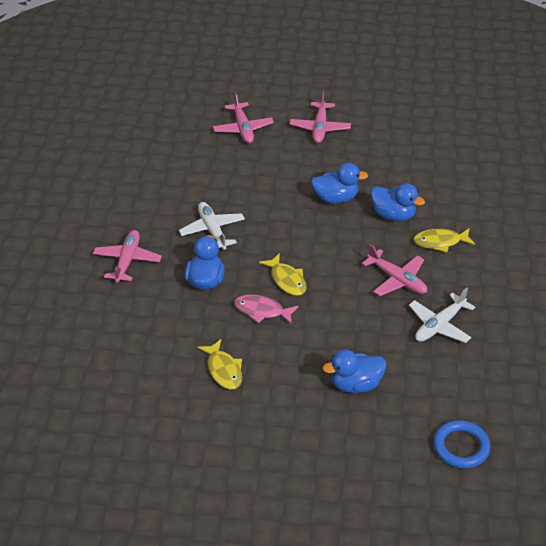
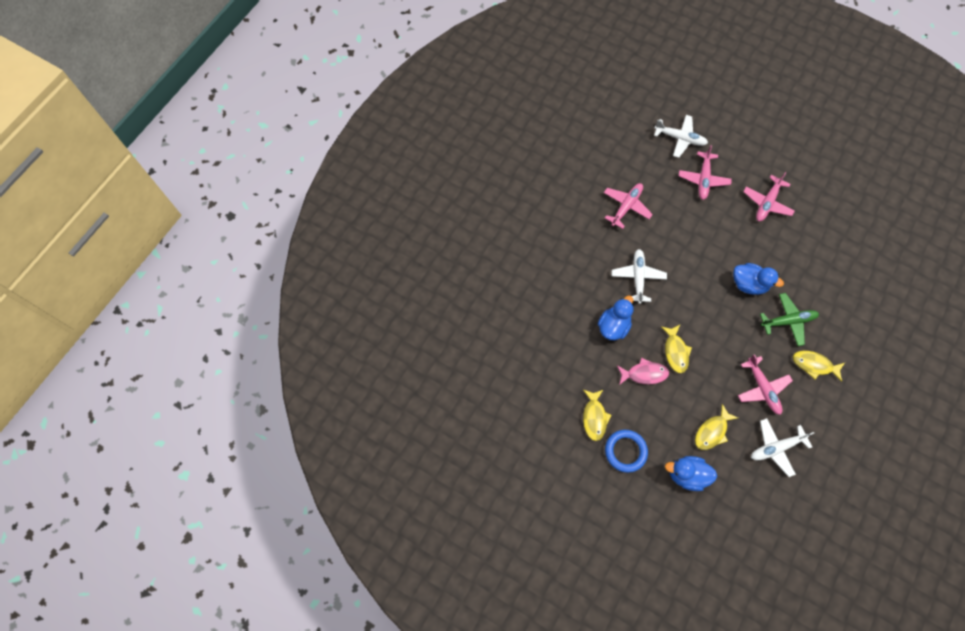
camera: 25 degrees right, 25 degrees up
(127, 261) = (562, 281): pink plane -> pink plane (626, 206)
(201, 104) = (680, 138): none -> white plane
(262, 311) = (644, 374): pink fish -> pink fish turned 135 degrees clockwise
(363, 336) = (712, 431): none -> yellow fish
(393, 215) = (788, 321): blue duck -> green plane
(461, 447) = (741, 568): blue ring -> blue ring (625, 451)

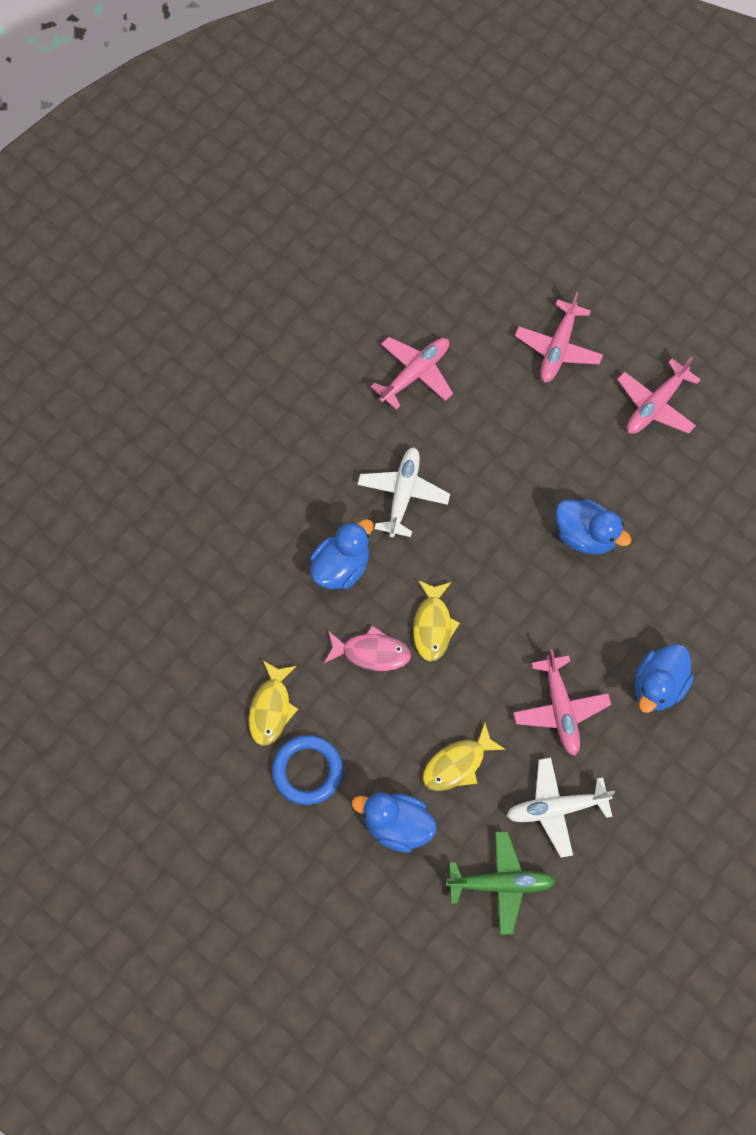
camera: 10 degrees right, 0 degrees up
(680, 138) = (537, 273): white plane -> none
(788, 321) = (635, 607): green plane -> green plane (501, 884)
(814, 365) = (658, 686): yellow fish -> blue duck

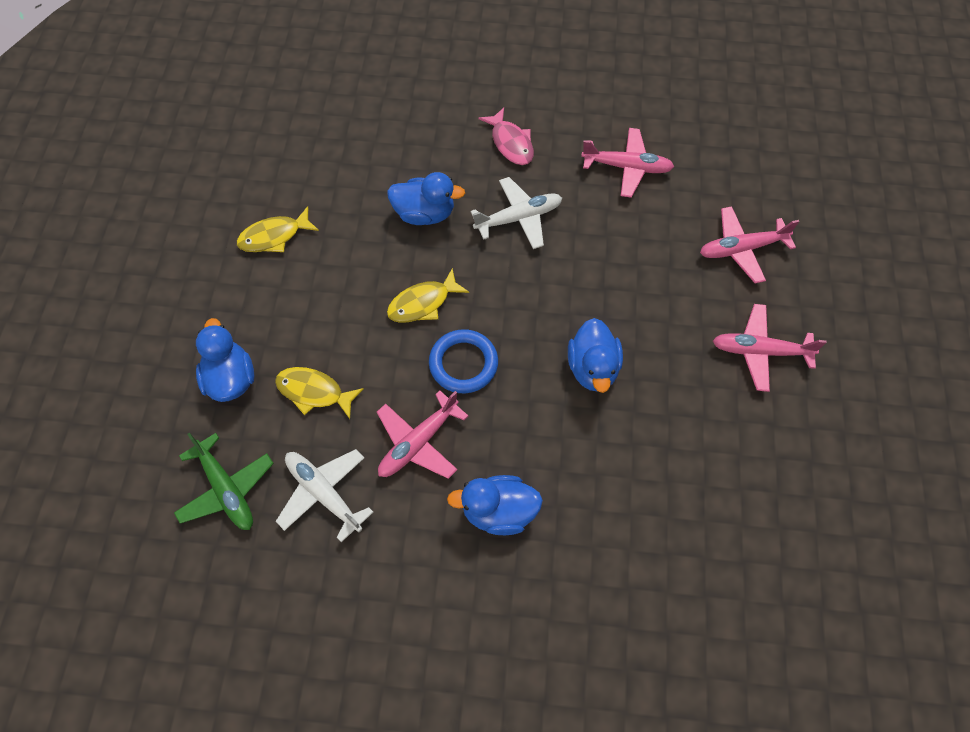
camera: 55 degrees right, 5 degrees down
(307, 771) = (238, 289): blue ring -> blue ring (463, 363)
(371, 653) = (368, 275): pink fish -> pink fish (511, 143)

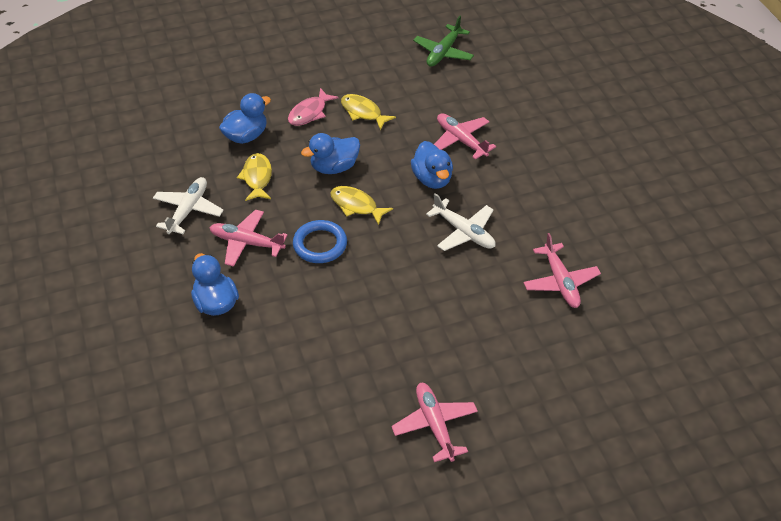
camera: 65 degrees right, 15 degrees down
(226, 489) = (170, 165): green plane -> green plane (443, 52)
(511, 143) = (531, 203): pink fish -> pink fish (309, 113)
(592, 368) = (357, 319): blue duck -> blue duck (334, 167)
(741, 249) = (530, 384): pink plane -> pink plane (461, 140)

